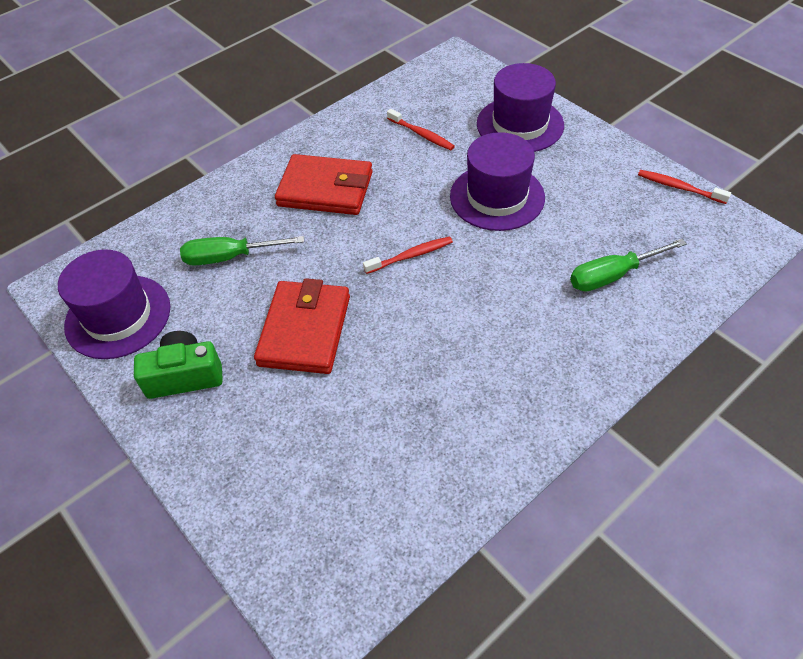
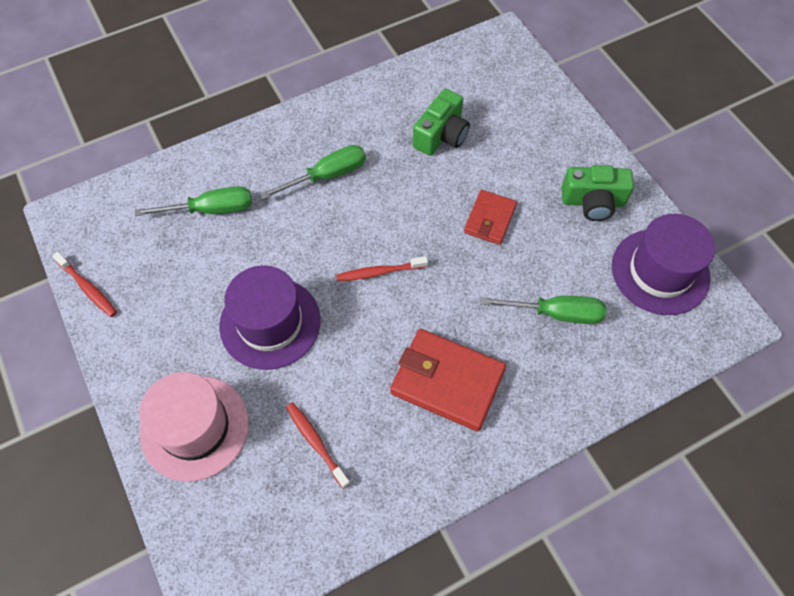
camera: 170 degrees left, 10 degrees up
(305, 330) = (489, 219): red wallet -> red wallet, size x0.60
(381, 422) = (441, 135): none -> green camera
(505, 339) = (327, 175): none -> green screwdriver
(520, 124) = (195, 427): purple hat -> pink hat

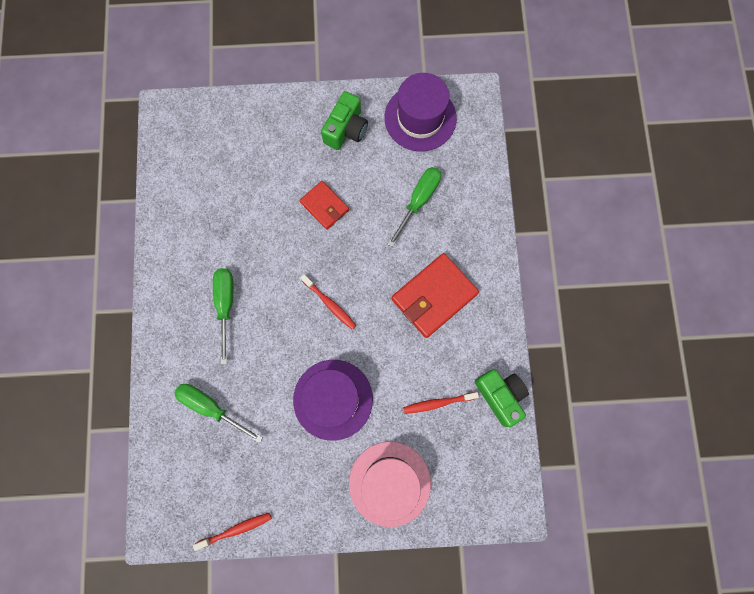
camera: 65 degrees left, 15 degrees up
(211, 209) = (211, 407): green screwdriver -> green screwdriver turned 75 degrees counterclockwise
(379, 272) = (329, 304): red toothbrush -> red toothbrush turned 60 degrees counterclockwise
(441, 135) = (233, 203): green camera -> green camera (500, 396)

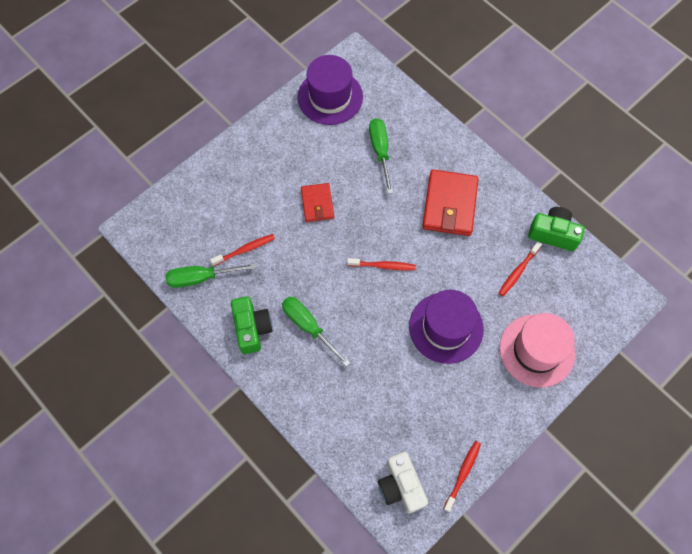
camera: 40 degrees left, 10 degrees down
(181, 495) = (401, 486): none -> white camera
(211, 407) = (364, 405): green screwdriver -> green screwdriver (201, 278)
(233, 199) = (245, 250): none -> red toothbrush
(324, 206) = (317, 204): red wallet -> red wallet turned 75 degrees clockwise
(346, 129) = (284, 142): green camera -> green camera (252, 328)

